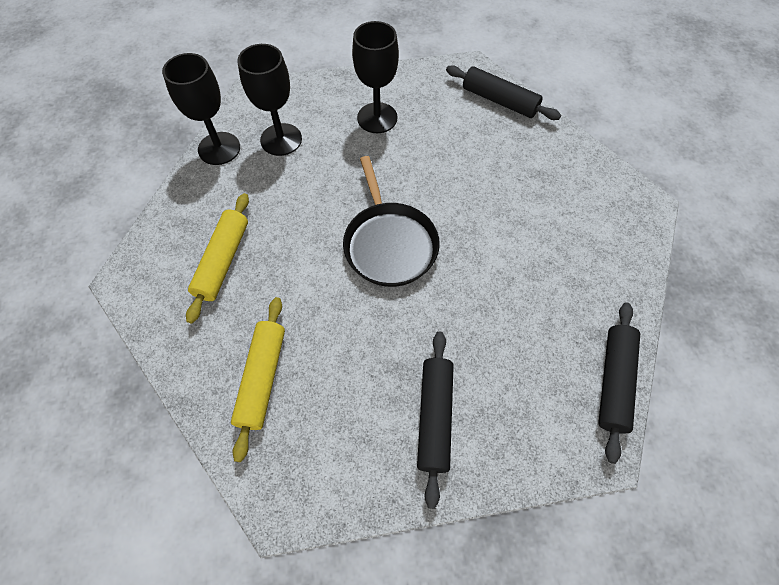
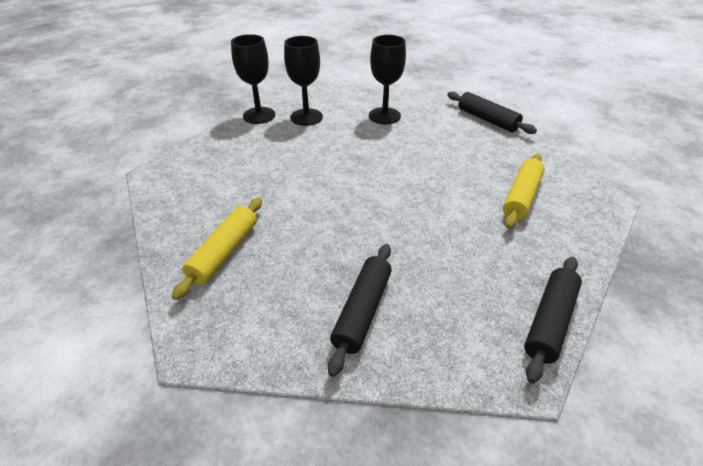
camera: 15 degrees right, 20 degrees down
(223, 261) = (230, 175): yellow rolling pin -> yellow rolling pin (521, 197)
(389, 244) = (366, 187): black pan -> none

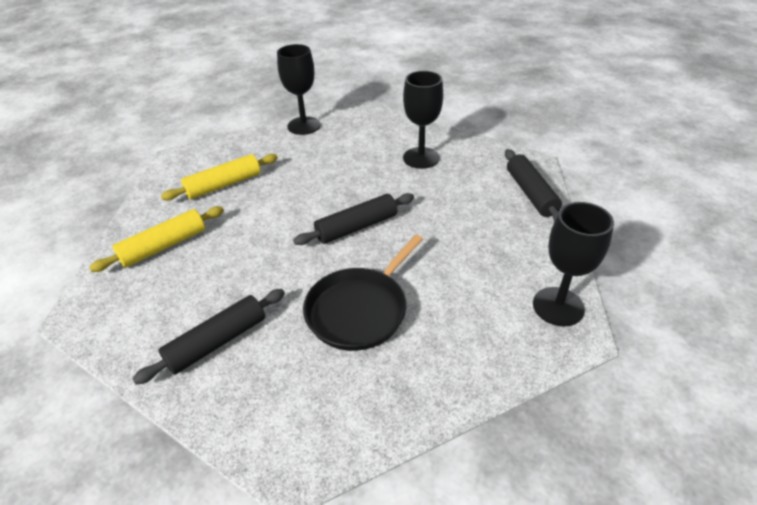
camera: 30 degrees right, 0 degrees up
(306, 117) = (344, 139): black goblet -> black goblet (558, 306)
(453, 239) = (360, 310): none -> black pan
(521, 197) = (477, 293): yellow rolling pin -> yellow rolling pin (224, 185)
(549, 321) = (369, 430): black rolling pin -> black rolling pin (356, 227)

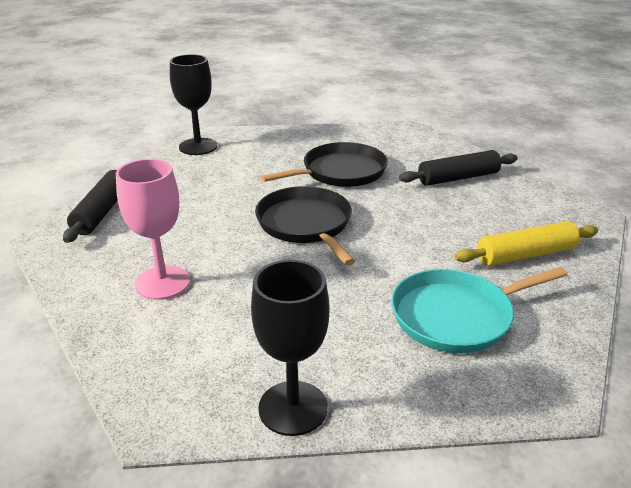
camera: 160 degrees left, 10 degrees down
(224, 185) = (457, 316): yellow rolling pin -> turquoise pan
(356, 227) = (306, 224): black rolling pin -> black pan
(421, 158) = (162, 282): black goblet -> pink goblet

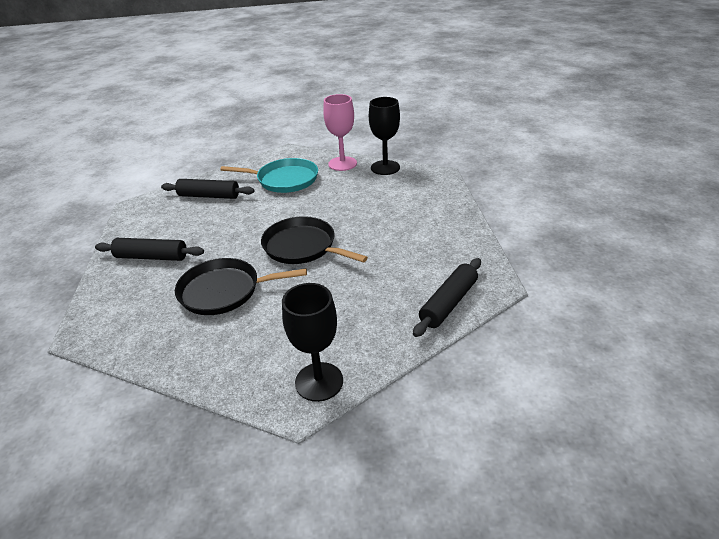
camera: 150 degrees left, 5 degrees up
(162, 282) = (418, 230): pink goblet -> pink goblet (342, 164)
(306, 224) = (303, 247): black pan -> black pan turned 120 degrees clockwise
(525, 255) = (209, 196): yellow rolling pin -> black rolling pin

